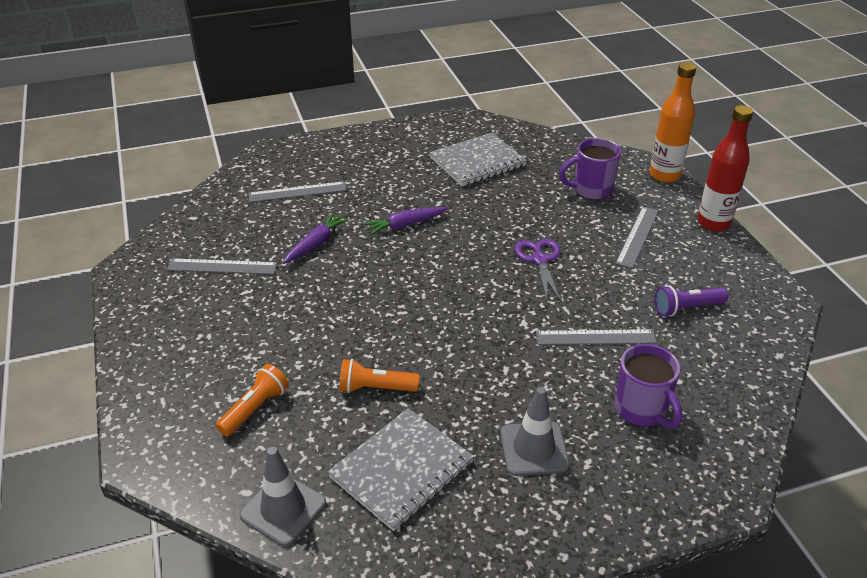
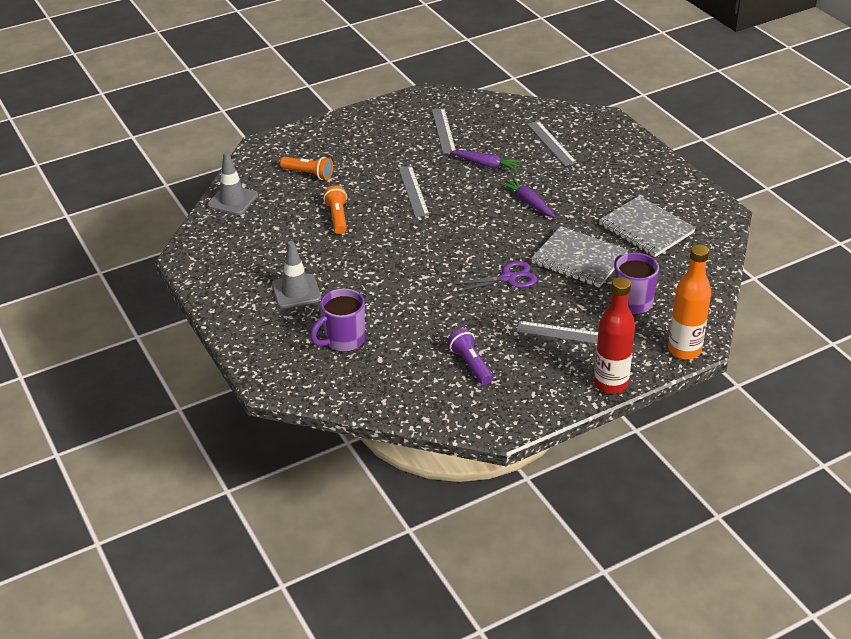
camera: 80 degrees right, 0 degrees up
(402, 470) = (268, 239): grey notebook -> grey notebook (579, 259)
(595, 337) = (418, 314): grey ruler -> grey ruler (413, 191)

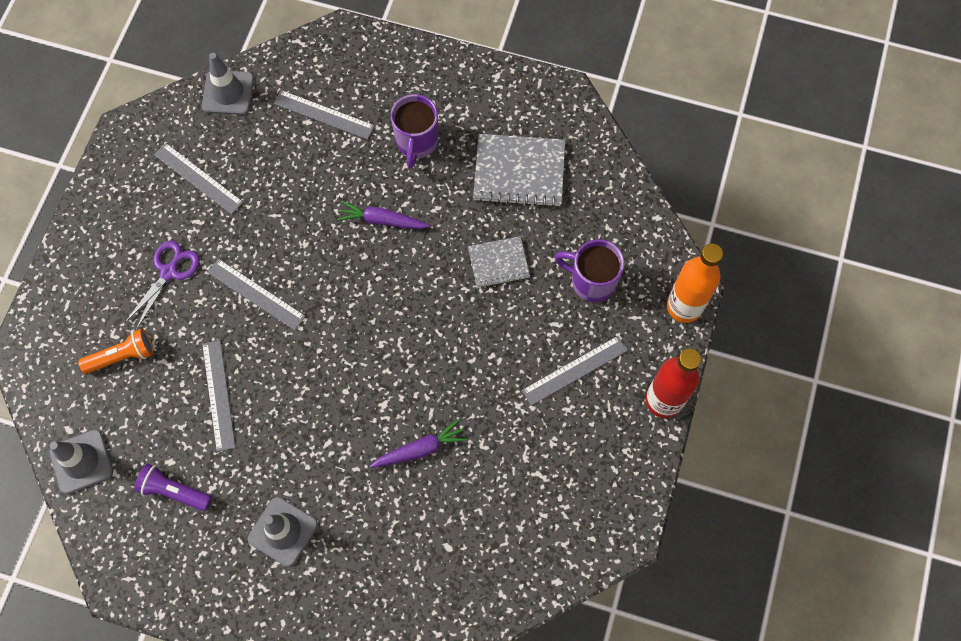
camera: 45 degrees left, 30 degrees up
(337, 217) = (218, 395): orange flashlight -> grey ruler
(343, 340) = (392, 554): purple mug -> purple mug (416, 143)
(470, 364) = (531, 481): purple flashlight -> purple flashlight (174, 491)
(486, 165) = (290, 197): purple carrot -> purple carrot (420, 449)
(506, 107) = (228, 93): none -> grey traffic cone
(508, 278) = (460, 341): purple scissors -> purple scissors (169, 272)
(579, 259) = (498, 263): grey notebook -> grey notebook, size x0.60

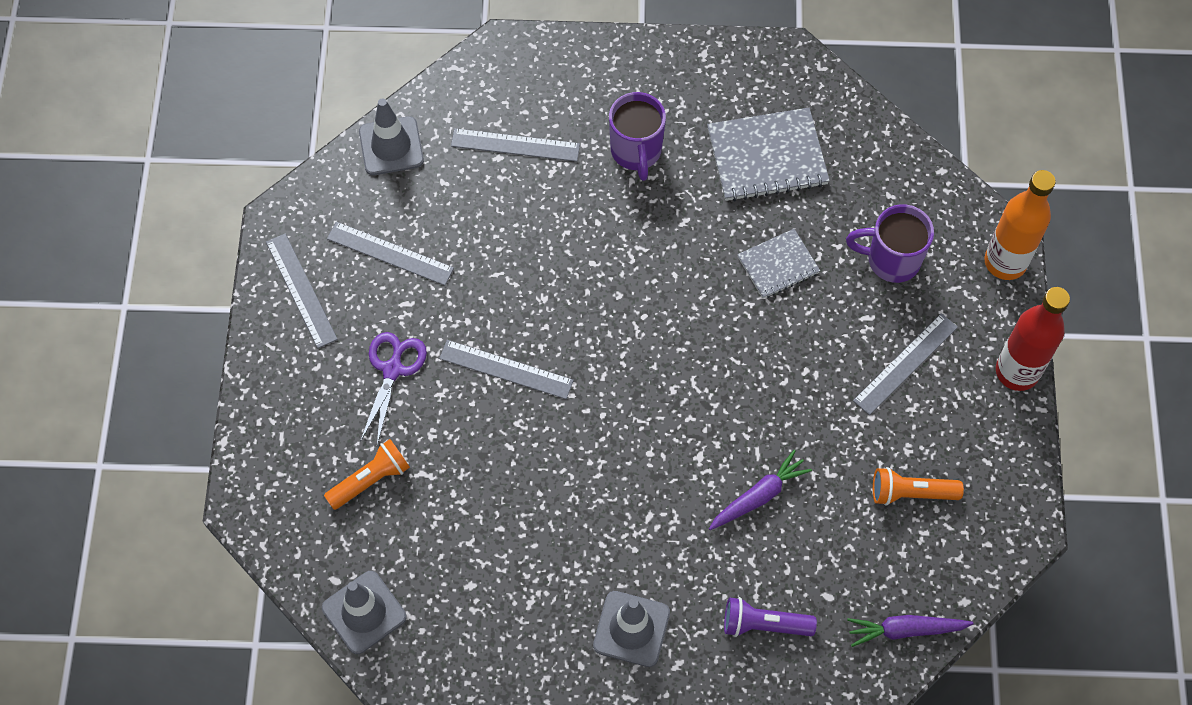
camera: 15 degrees left, 5 degrees down
(174, 491) = (487, 617): purple flashlight -> purple flashlight (764, 625)
(218, 395) = (501, 495): grey ruler -> grey ruler (301, 290)
(382, 220) = (626, 250): purple carrot -> purple carrot (905, 630)
(543, 479) = (911, 493): none -> orange flashlight

